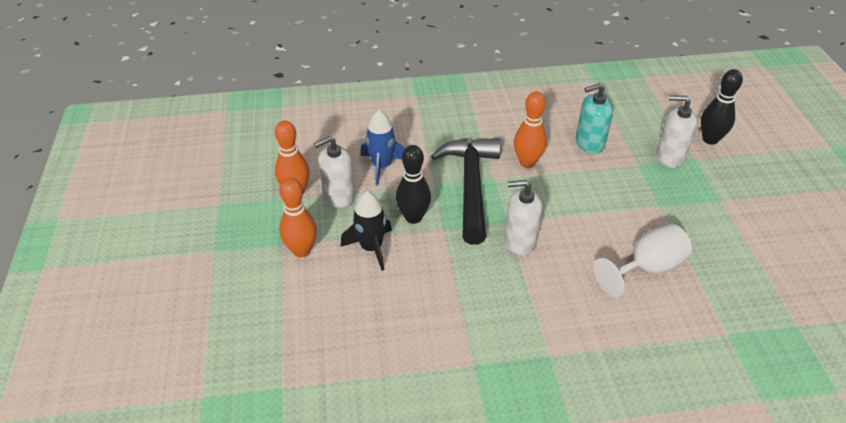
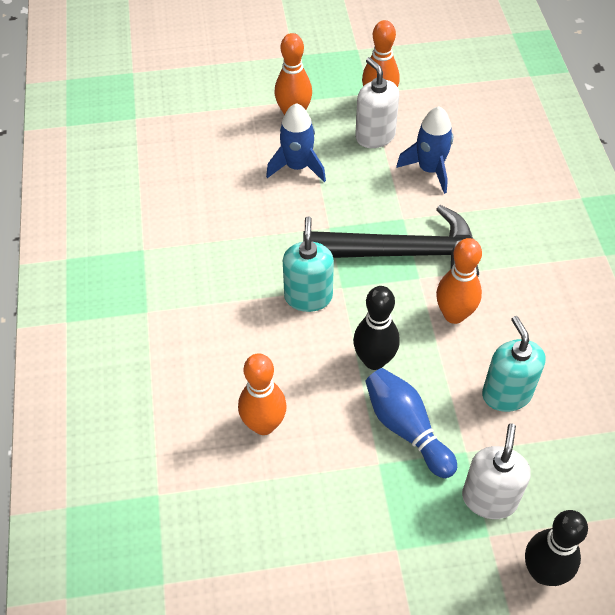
camera: 90 degrees right, 10 degrees up
(371, 248) = (297, 167): black rocket -> blue rocket
(413, 217) = (345, 200): black bowling pin -> black bowling pin (374, 360)
(519, 242) = (308, 297): white soap dispenser -> turquoise soap dispenser
(629, 191) = (406, 429): none -> blue bowling pin
(646, 268) = (264, 425): white goblet -> orange bowling pin

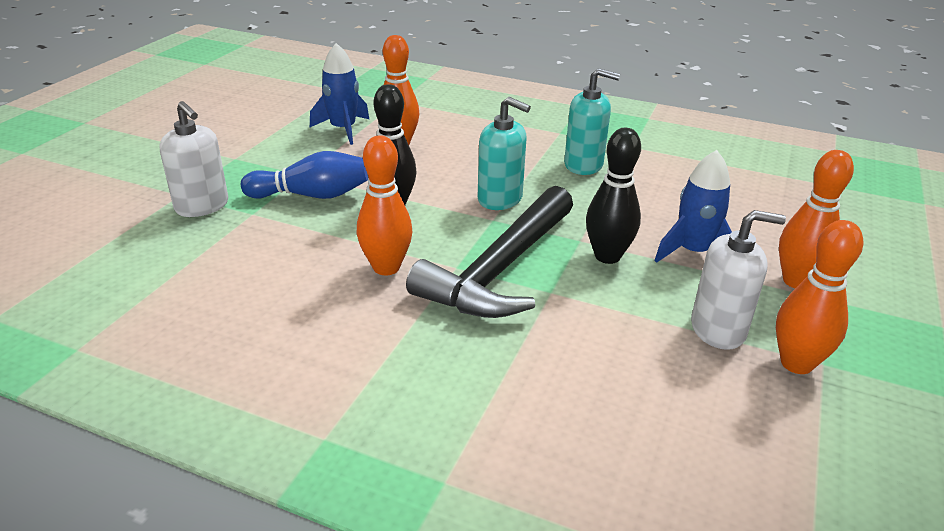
camera: 120 degrees right, 20 degrees down
(429, 170) = (620, 349): blue rocket -> blue rocket (343, 129)
(506, 394) = (266, 257): turquoise soap dispenser -> turquoise soap dispenser (583, 165)
(543, 572) = (118, 204): black bowling pin -> black bowling pin (607, 256)

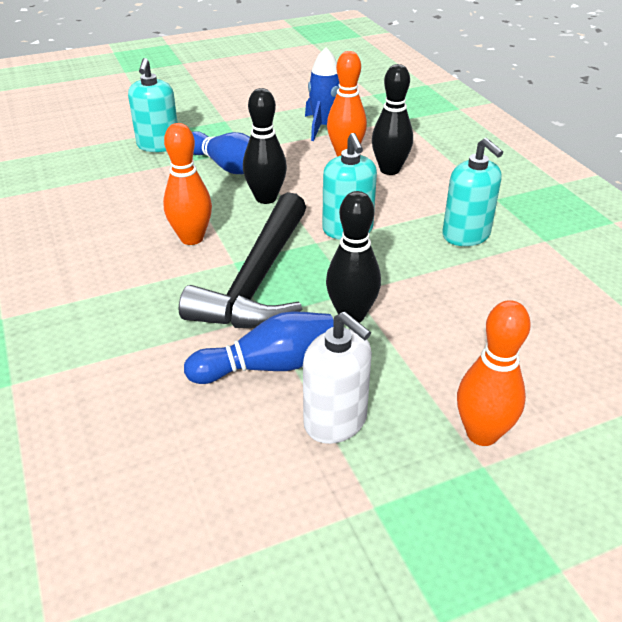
camera: 45 degrees right, 5 degrees up
(202, 206) = (158, 145): white soap dispenser -> turquoise soap dispenser
(454, 142) = (390, 170): none -> black bowling pin
(500, 270) = (257, 280): black hammer -> black hammer turned 60 degrees counterclockwise
(616, 323) = (268, 366): none -> blue bowling pin
(693, 252) = (430, 353): blue rocket -> none
(796, 363) = (349, 489): orange bowling pin -> none

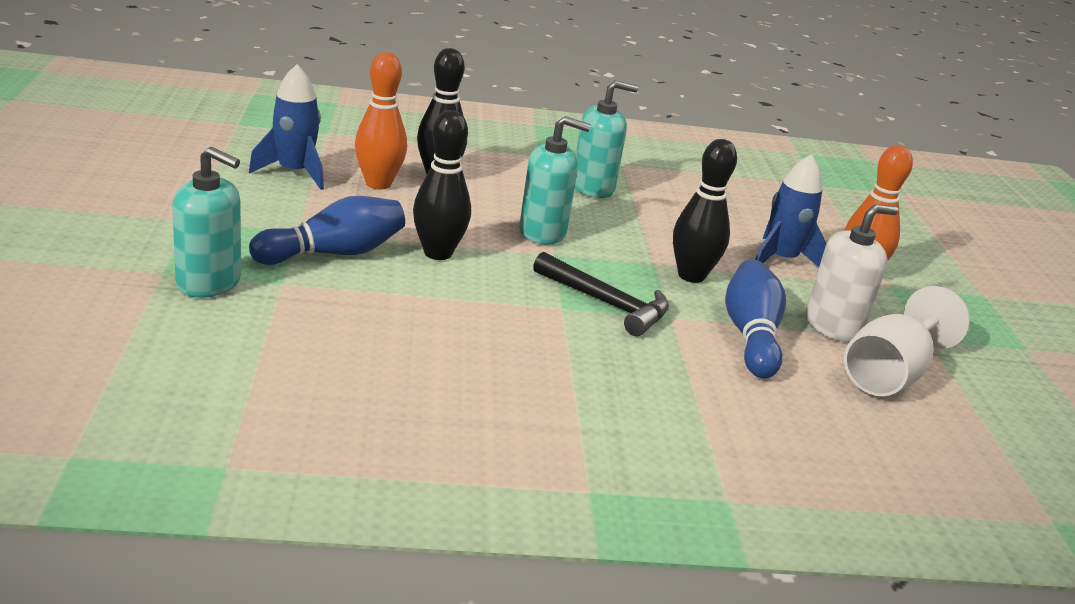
camera: 75 degrees left, 10 degrees down
(192, 238) = (493, 319): orange bowling pin -> none
(257, 280) = (606, 303): black hammer -> black hammer, size x0.60
(266, 473) = (889, 374): none -> white goblet
(451, 368) = (781, 260): none -> blue rocket

